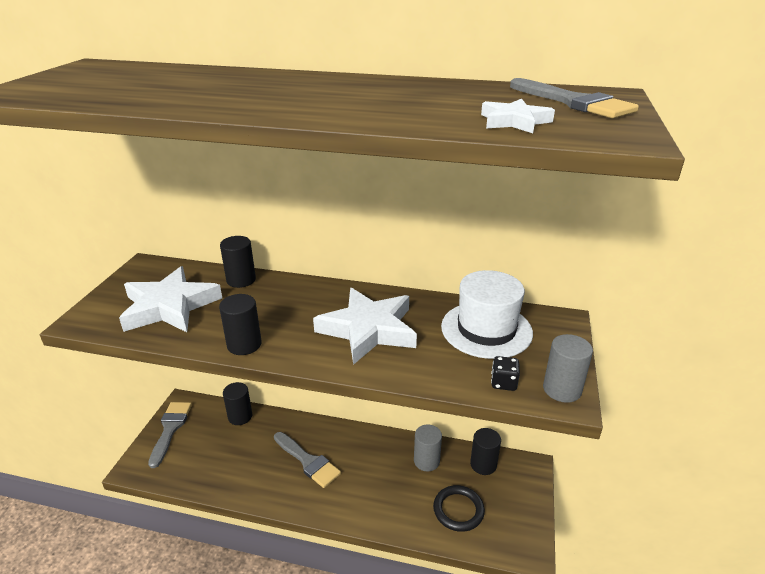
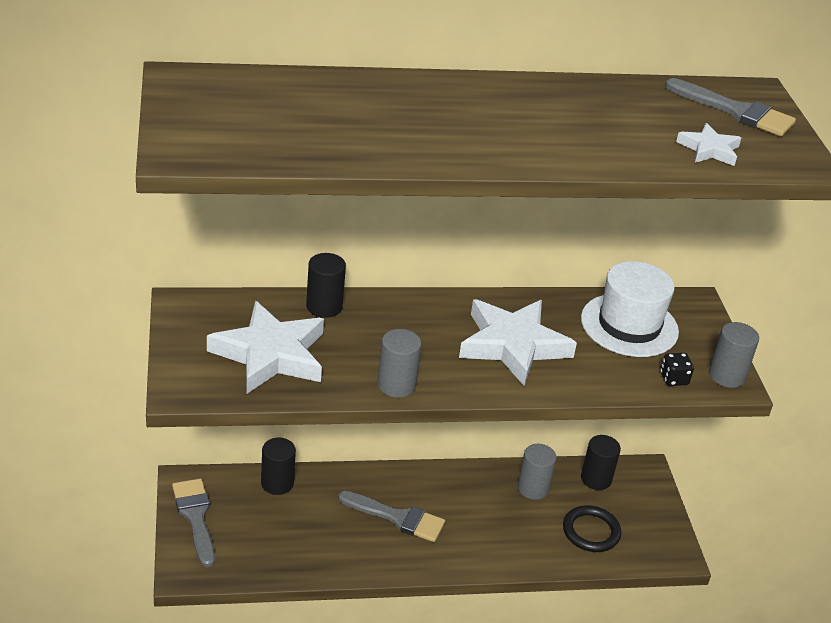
camera: 25 degrees left, 5 degrees up
(244, 344) = (396, 385): black cylinder -> grey cylinder

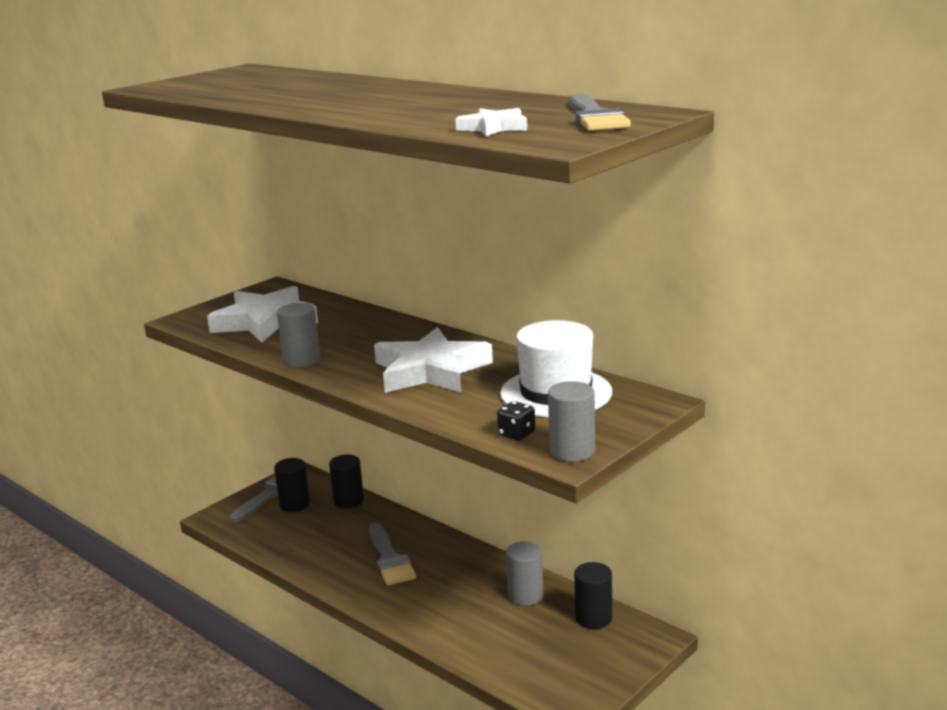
camera: 55 degrees right, 15 degrees down
(324, 306) = (350, 312): black cylinder -> black cylinder (294, 504)
(591, 531) = (523, 648): black ring -> none

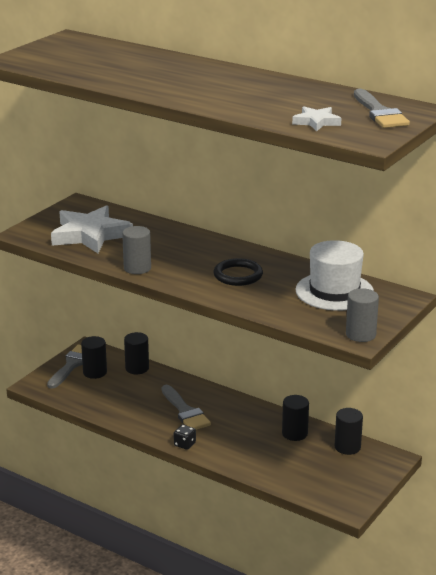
camera: 10 degrees left, 5 degrees up
(430, 370) = (238, 275): white star -> black ring
(516, 434) = (319, 323): black dice -> black dice (184, 444)
(525, 595) = (294, 433): grey cylinder -> black cylinder

